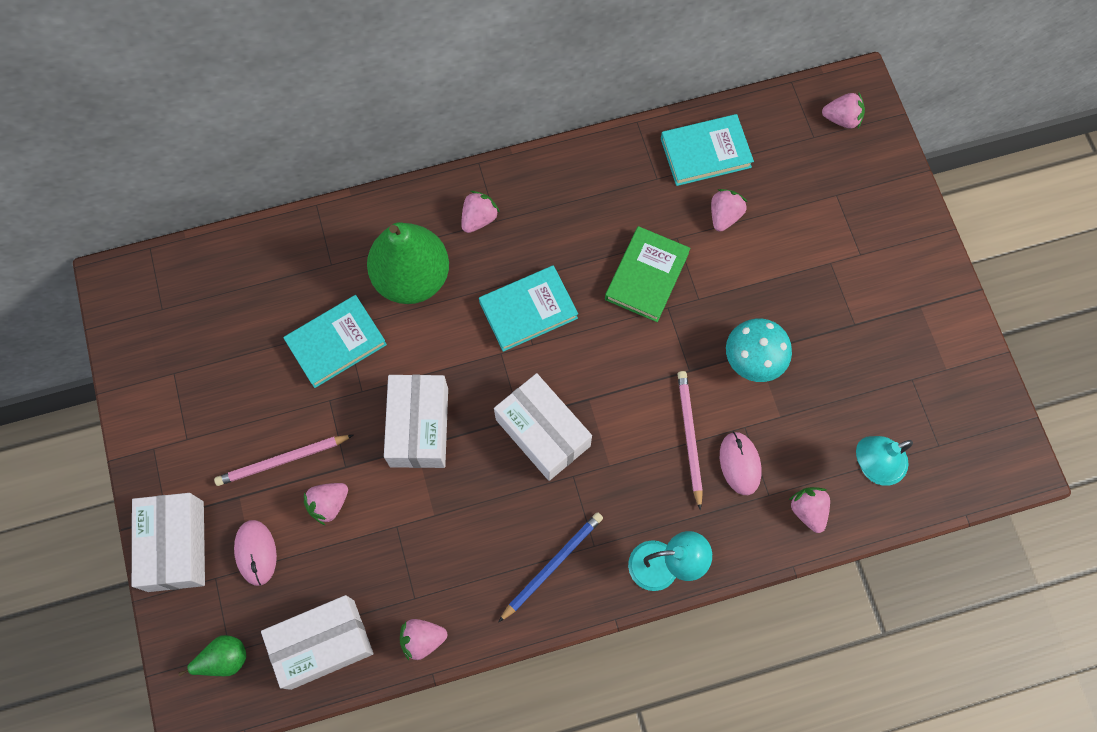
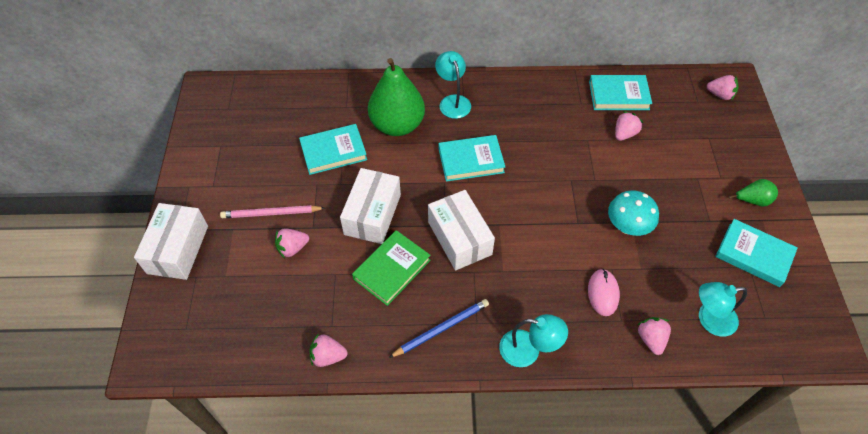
camera: 15 degrees right, 15 degrees down
(224, 659) = (179, 332): green pear -> green pear (752, 200)
(256, 553) = (230, 267): pink mouse -> none
(322, 644) = (253, 340): white box -> none
(479, 218) = (453, 101): pink strawberry -> turquoise lamp
(646, 276) = (560, 158): green book -> green book (392, 269)
(689, 437) = (568, 266): pink pencil -> none
(915, 361) = (753, 255): none -> turquoise book

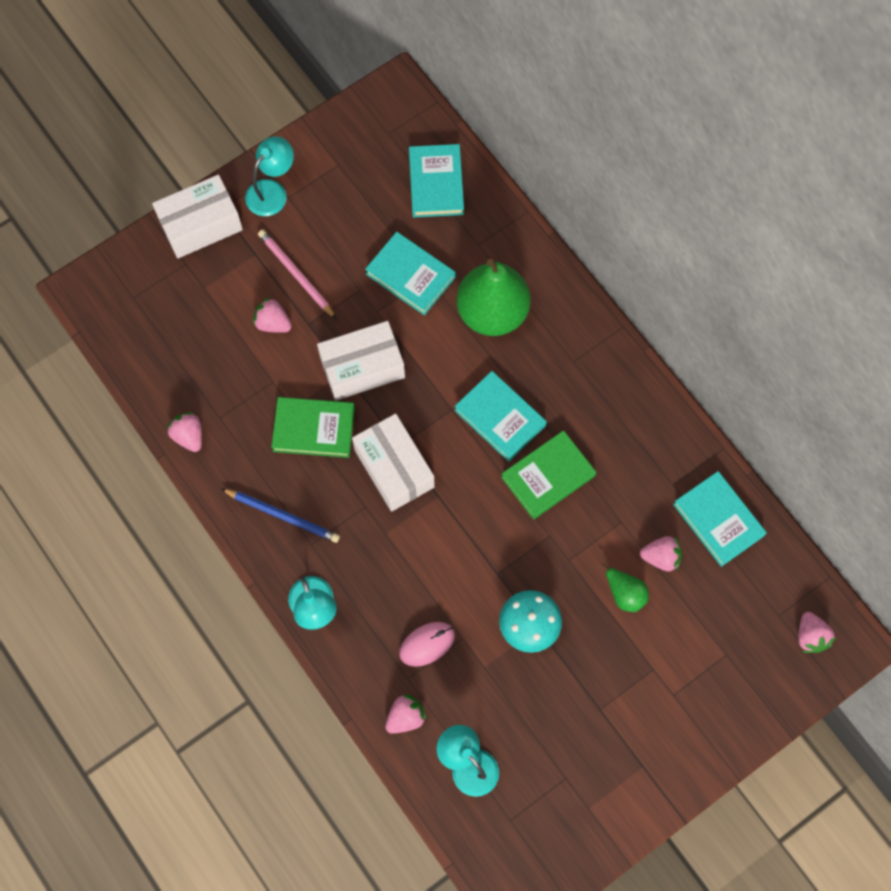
camera: 55 degrees right, 15 degrees up
(453, 101) = (569, 346): turquoise lamp -> turquoise lamp (272, 191)
(459, 238) = (394, 468): white box -> white box turned 60 degrees counterclockwise
(530, 159) = (548, 476): none -> green book
(752, 200) = (663, 743): green pear -> green pear (624, 593)
(753, 255) = (585, 776): turquoise book -> turquoise book (436, 183)

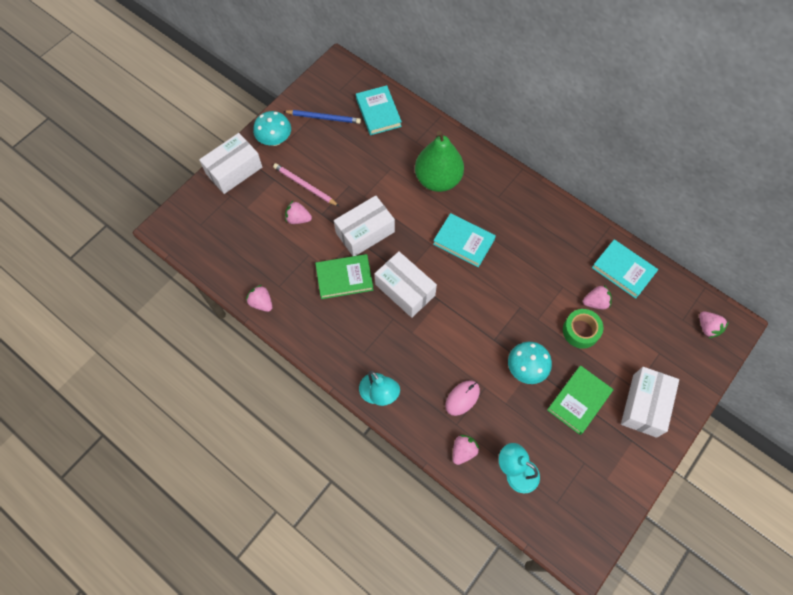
camera: 15 degrees left, 5 degrees down
(272, 191) = (275, 140): turquoise lamp -> turquoise mushroom
(283, 516) = (340, 338): blue pencil -> blue pencil (323, 118)
(410, 275) = (379, 170): turquoise book -> none
(548, 476) = (506, 270): green book -> green book (579, 401)
(624, 593) = (580, 331): green pear -> green tape
(678, 722) = (644, 405): none -> white box

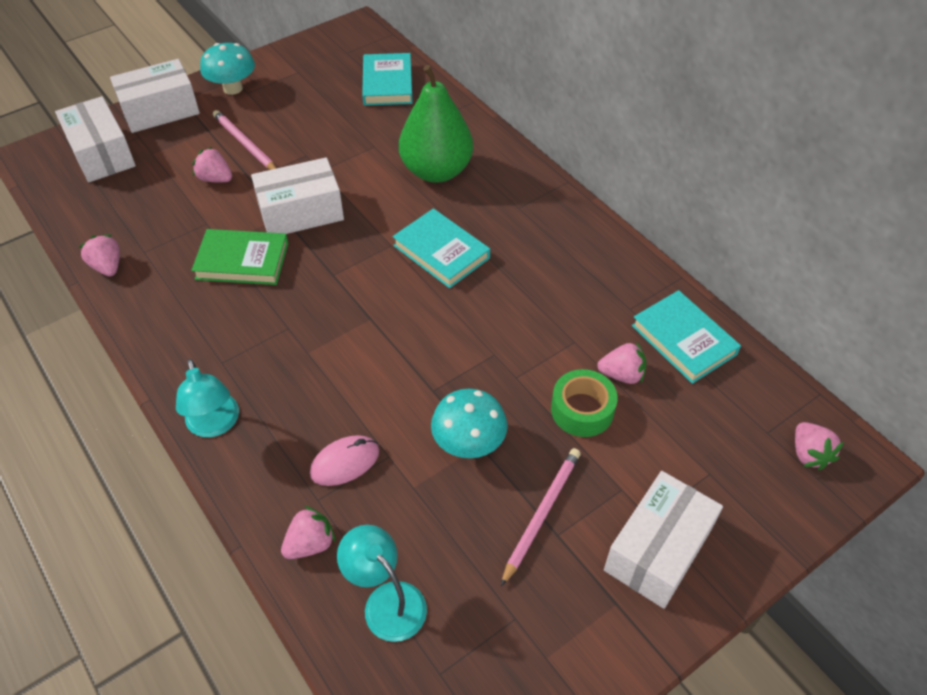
camera: 15 degrees right, 15 degrees down
(323, 118) = (310, 76): blue pencil -> none
(405, 290) = (324, 294): white box -> white box (101, 154)
(579, 401) = (541, 514): green book -> pink pencil

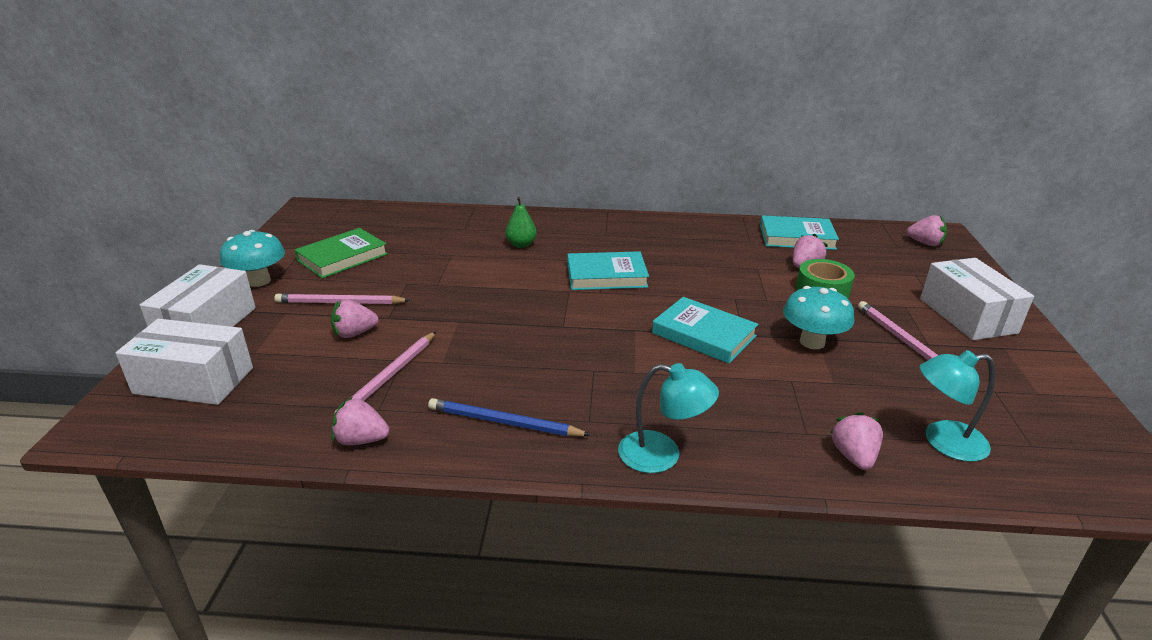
camera: 50 degrees left, 20 degrees down
(181, 320) = (504, 422): none -> blue pencil
(182, 231) = (389, 376): none -> pink pencil
(242, 261) = (480, 360): green book -> green book (342, 257)
(301, 212) = (469, 311): white box -> none
(345, 462) = (778, 403): pink mouse -> none
(387, 83) = (394, 223): turquoise book -> turquoise book (703, 334)
(436, 171) = (521, 244): green pear -> green pear, size x0.45

